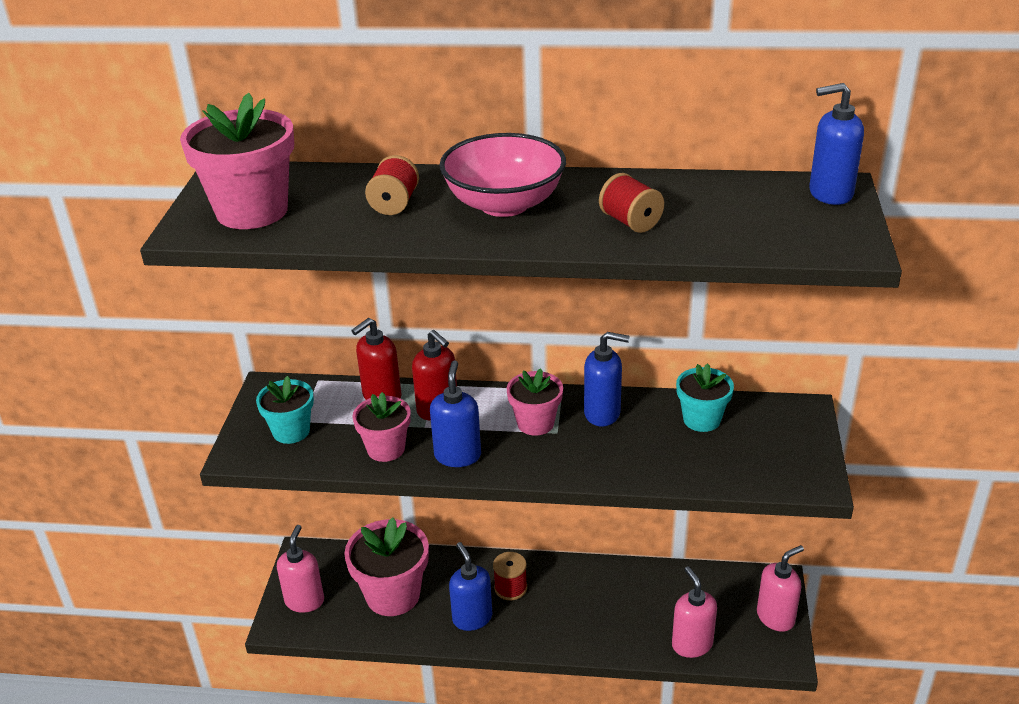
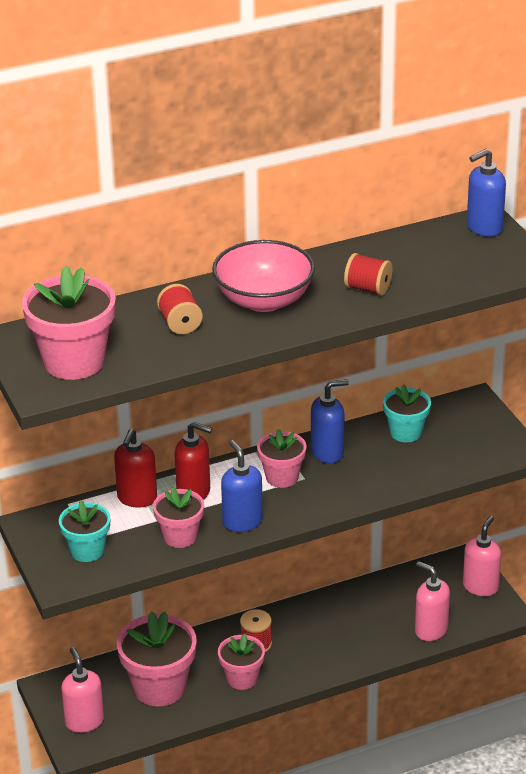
camera: 30 degrees left, 0 degrees up
(472, 618) = (242, 678): blue soap dispenser -> pink flower pot

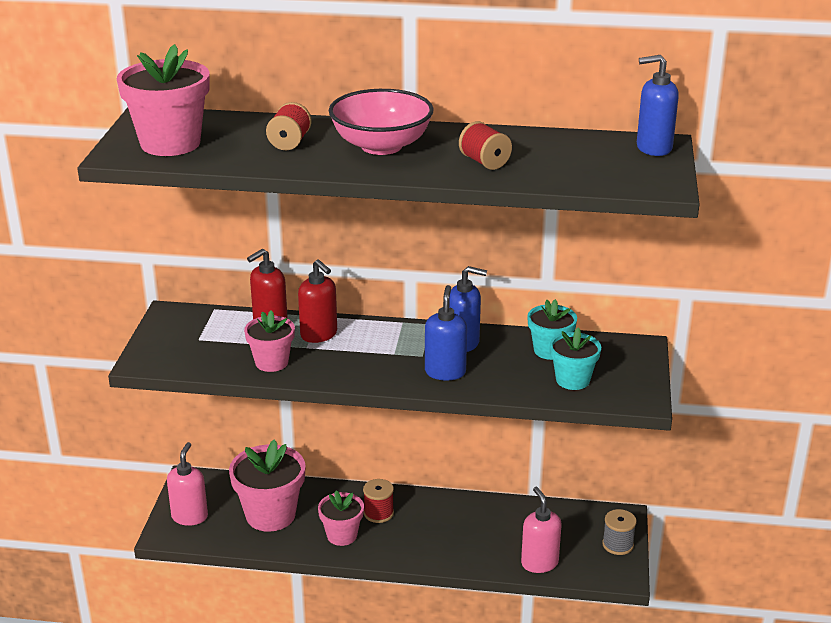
camera: 30 degrees right, 5 degrees down
(87, 550) = (189, 346): turquoise flower pot -> turquoise flower pot (572, 380)
(242, 521) = (334, 369): blue soap dispenser -> blue soap dispenser (445, 372)
(282, 477) = (404, 348): pink flower pot -> none
(480, 586) = (617, 544): pink soap dispenser -> grey spool

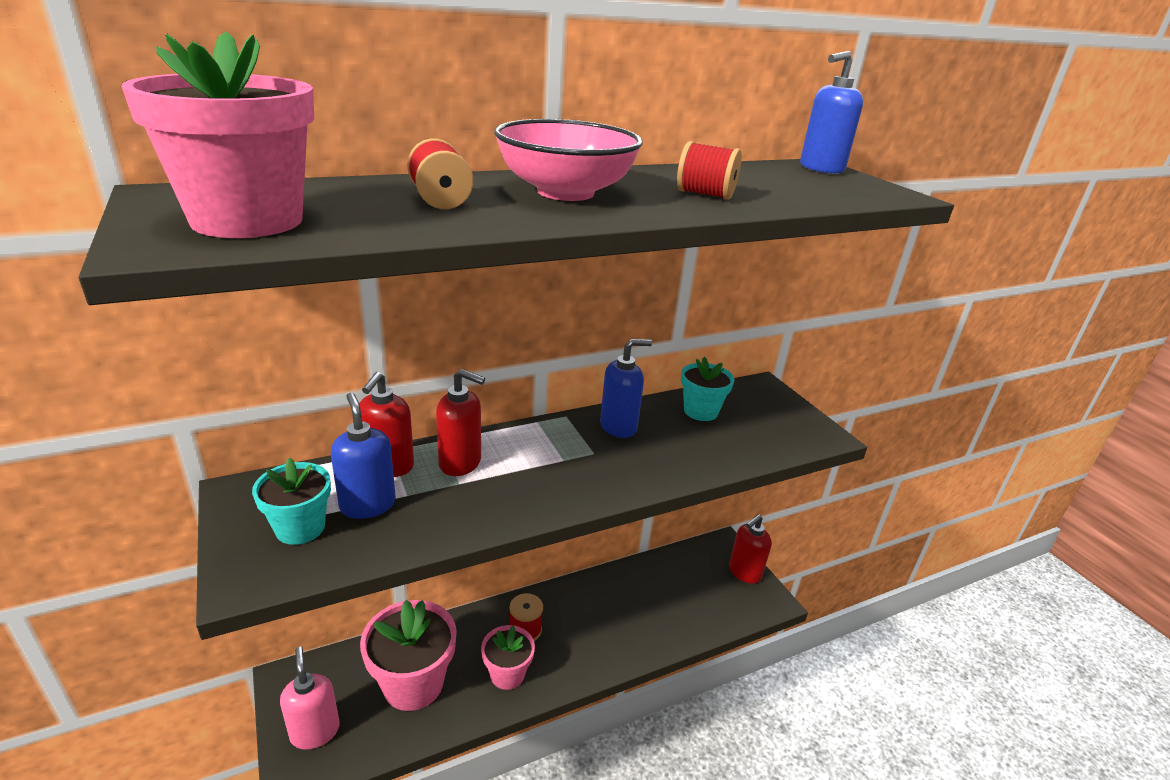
camera: 35 degrees left, 0 degrees up
(271, 362) = (433, 518): pink flower pot -> none
(445, 372) = (635, 465): blue soap dispenser -> blue soap dispenser (367, 504)
(539, 563) = (704, 619): pink soap dispenser -> none
(572, 380) = (752, 435): turquoise flower pot -> turquoise flower pot (300, 528)
(617, 544) = (744, 572): grey spool -> red soap dispenser

